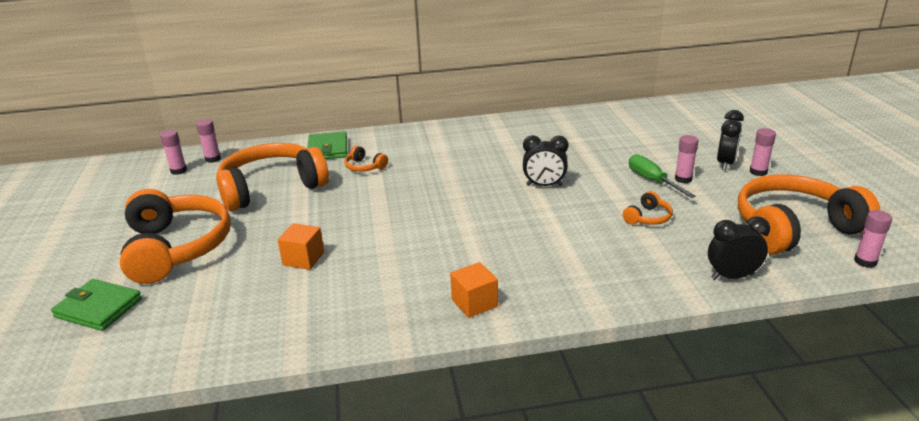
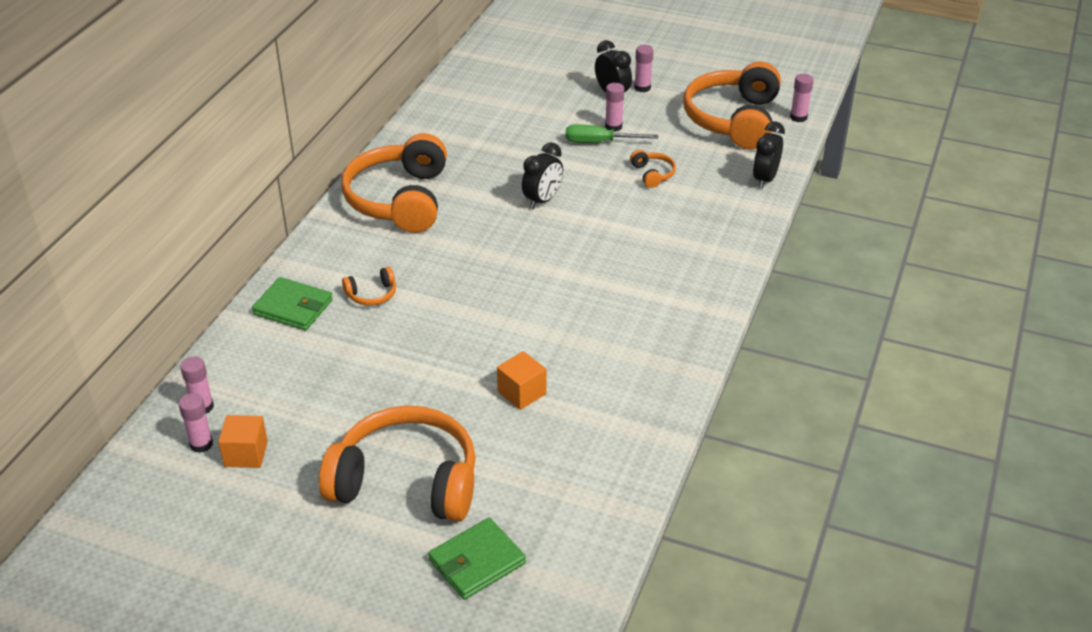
camera: 60 degrees left, 10 degrees up
(271, 188) = (343, 376): orange headphones -> orange headphones (399, 199)
(474, 303) = (687, 315): orange cube -> orange cube (246, 454)

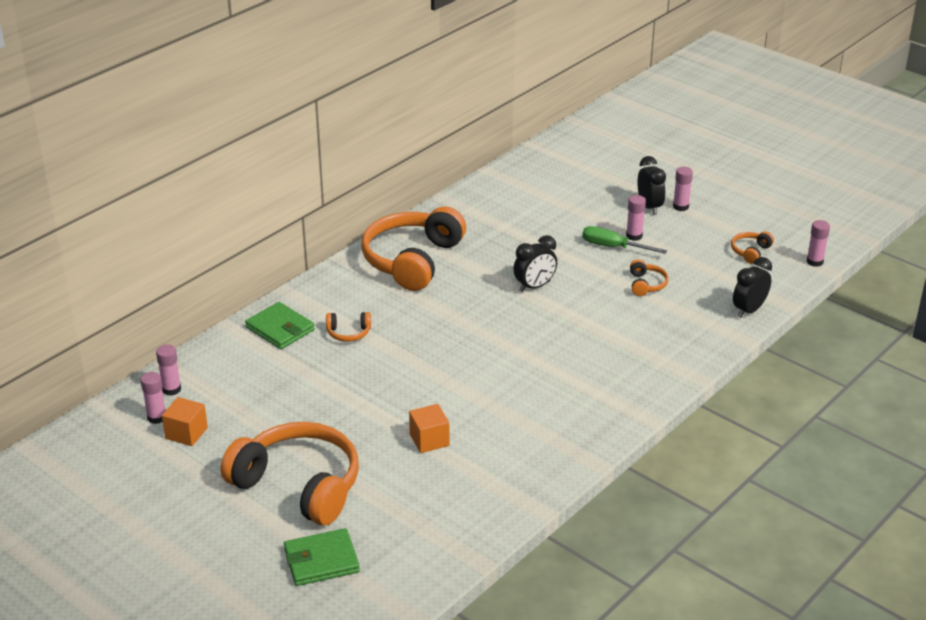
camera: 20 degrees right, 5 degrees down
(733, 120) = (750, 252): orange headphones -> orange headphones, size x0.41

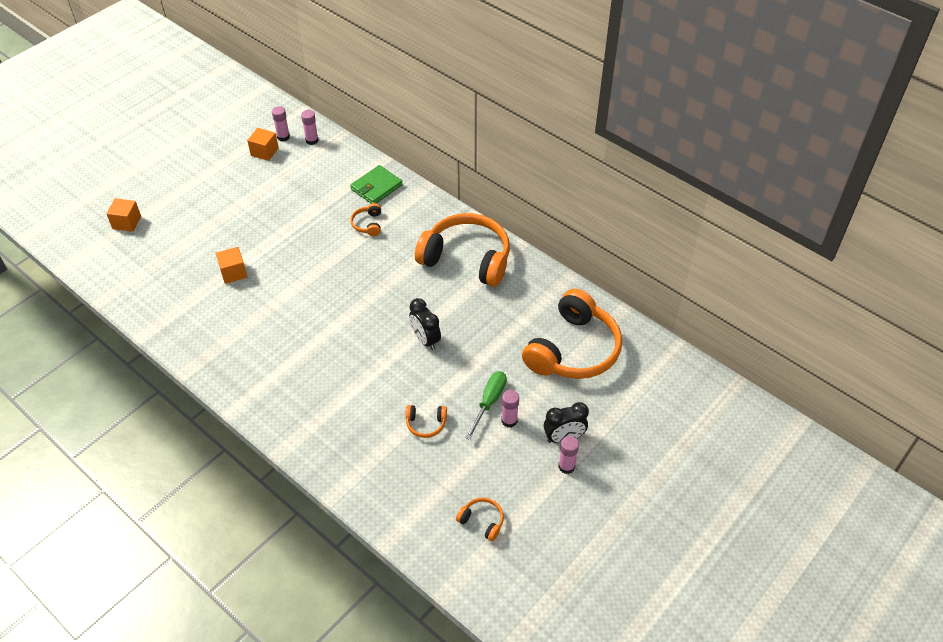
camera: 90 degrees right, 15 degrees up
(299, 485) = (201, 208): orange headphones -> orange headphones (573, 350)
(321, 561) = (127, 222): green wallet -> orange cube
(749, 310) = (379, 505): black clock -> none
(814, 262) = (463, 581): pink glue stick -> none

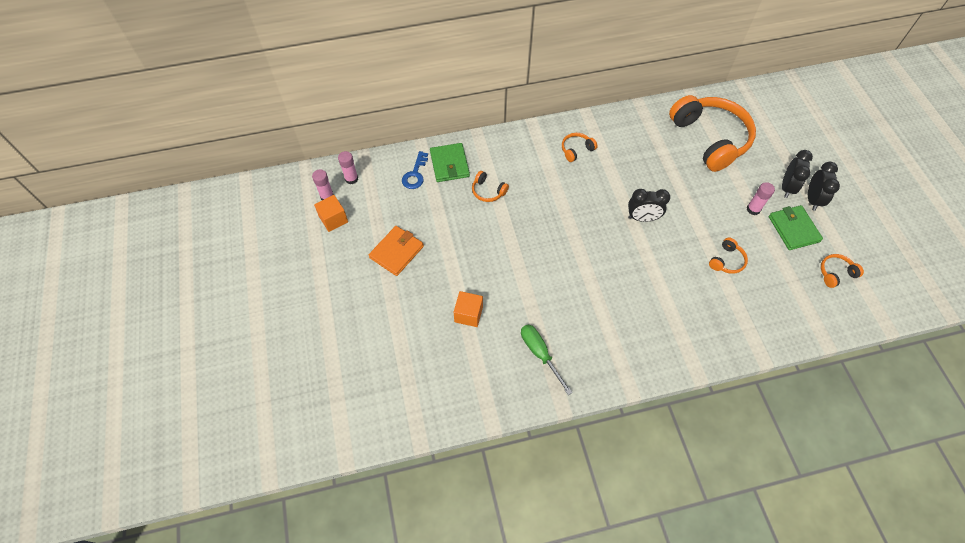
camera: 55 degrees left, 10 degrees up
(127, 222) = (329, 373): orange cube -> none
(261, 202) = (396, 252): none -> orange wallet
(348, 173) = (415, 174): none -> blue key
(467, 259) = (576, 150): orange headphones -> orange headphones, size x0.41
(489, 402) = (729, 212): green screwdriver -> green screwdriver (540, 354)
(511, 464) = (793, 229): none -> green wallet
(566, 466) = (812, 199): pink glue stick -> black clock

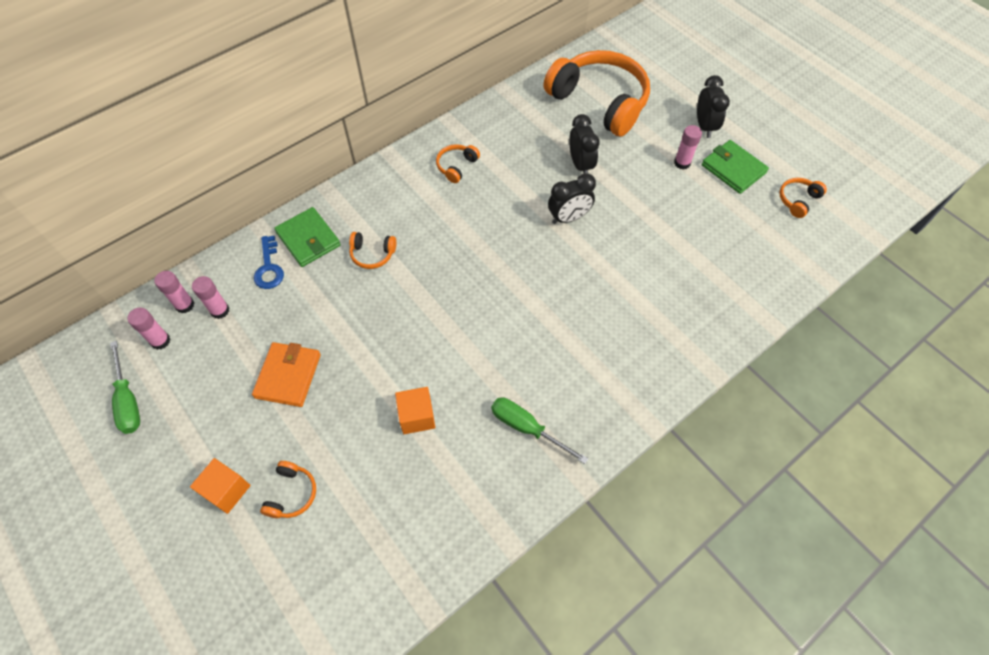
camera: 25 degrees left, 0 degrees up
(292, 227) = (128, 400): none -> green screwdriver
(333, 219) = (182, 367): orange cube -> orange cube (226, 490)
(372, 191) = (220, 310): none -> pink glue stick
(726, 261) = (682, 231): orange headphones -> orange headphones (292, 494)
(812, 199) = (736, 130): black clock -> black clock (580, 165)

